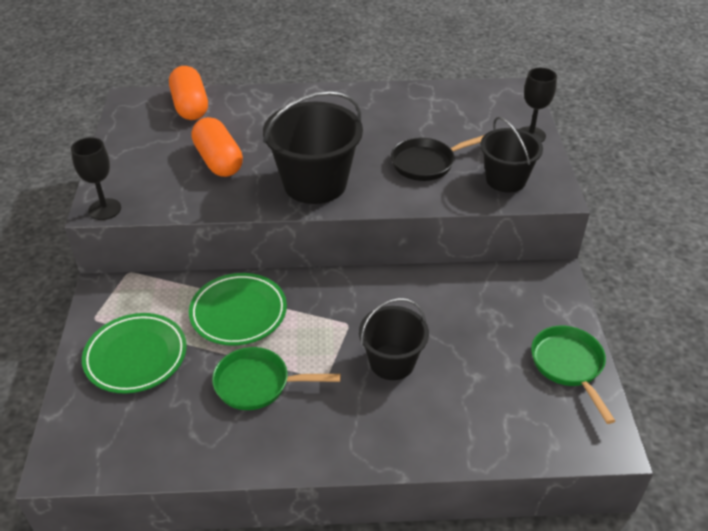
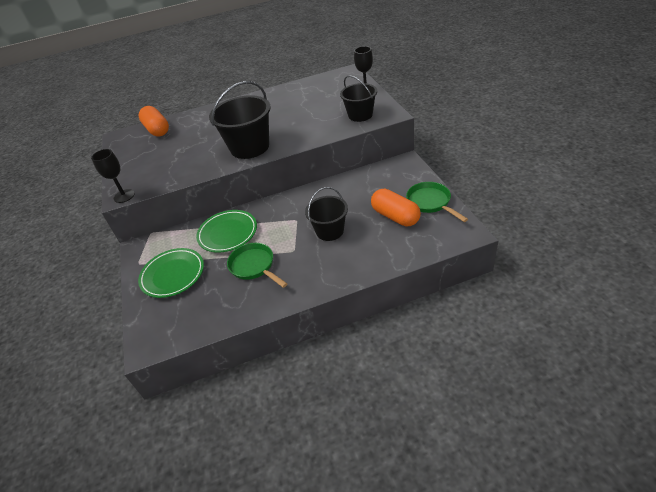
camera: 10 degrees left, 0 degrees up
(218, 161) = (186, 152): orange capsule -> orange capsule (395, 216)
(257, 384) = (254, 266): green pan -> green pan turned 60 degrees clockwise
(427, 163) = (312, 119): black pan -> none

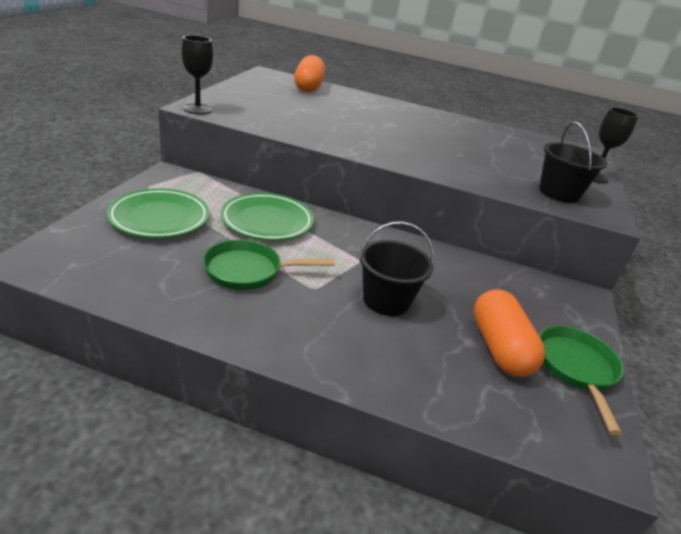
camera: 25 degrees right, 10 degrees down
(250, 147) = (379, 146): black bucket -> none
(254, 266) = (248, 271): green pan -> green pan turned 90 degrees counterclockwise

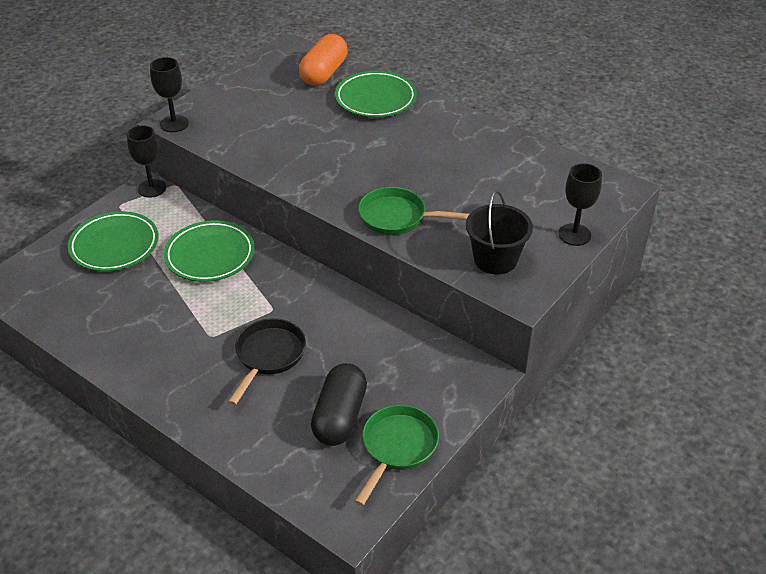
camera: 25 degrees right, 10 degrees up
(175, 174) = (152, 188): none -> black goblet
(248, 271) = (164, 311): green pan -> green pan (397, 217)
(363, 101) = (375, 99): none -> green plate
(386, 300) = (268, 356): black bucket -> black pan
(499, 348) = (340, 416): orange capsule -> black capsule

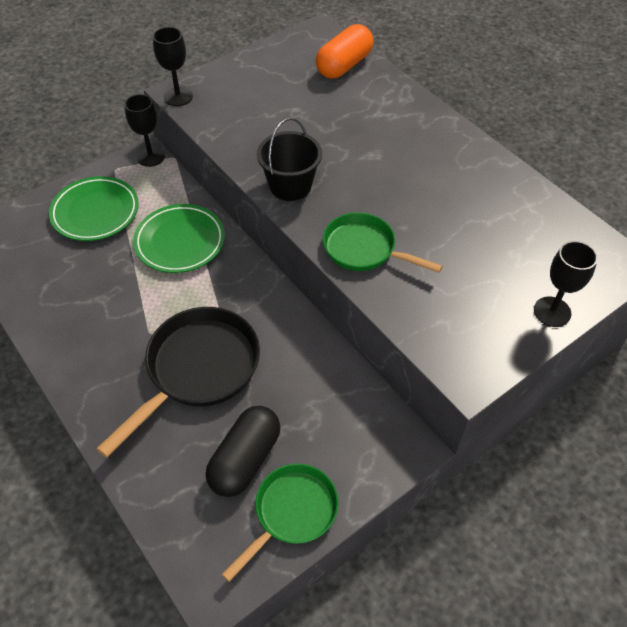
camera: 15 degrees right, 10 degrees up
(268, 356) = (198, 370): black pan -> black pan, size x1.56
(375, 99) = (387, 104): green plate -> none
(495, 259) = (453, 324): black bucket -> black bucket (290, 186)

